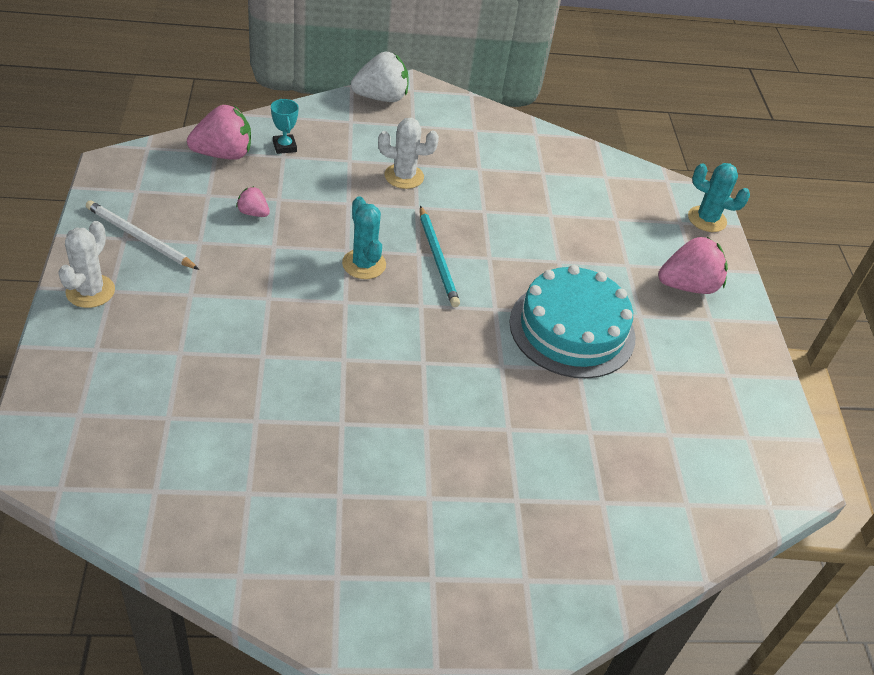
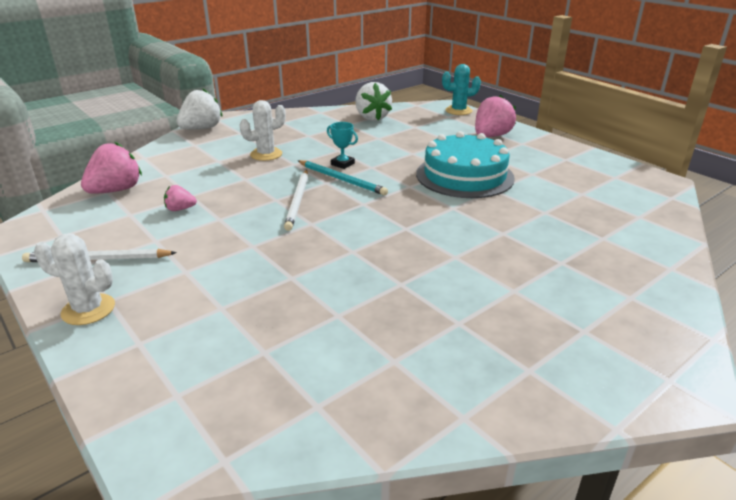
camera: 30 degrees left, 15 degrees down
(90, 291) = (88, 309): white cactus -> white cactus turned 60 degrees counterclockwise
(284, 147) = (161, 171): turquoise trophy -> turquoise trophy (342, 164)
(364, 264) = (298, 201): turquoise cactus -> white pencil
(583, 175) = (372, 118): none -> white strawberry

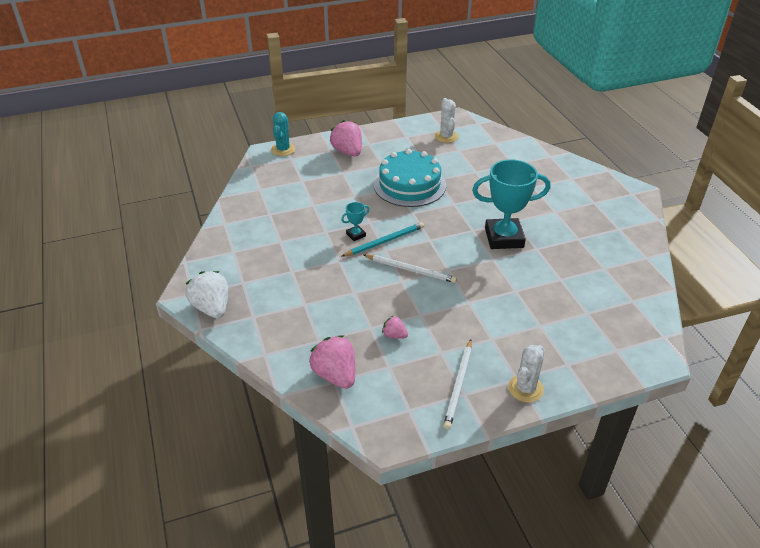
camera: 70 degrees left, 10 degrees up
(180, 209) = (394, 335): pink strawberry -> pink strawberry turned 105 degrees clockwise
(266, 154) = (309, 273): white cactus -> white cactus (446, 136)
(372, 118) = (264, 197): white strawberry -> none
(406, 253) = (504, 238): none -> turquoise trophy

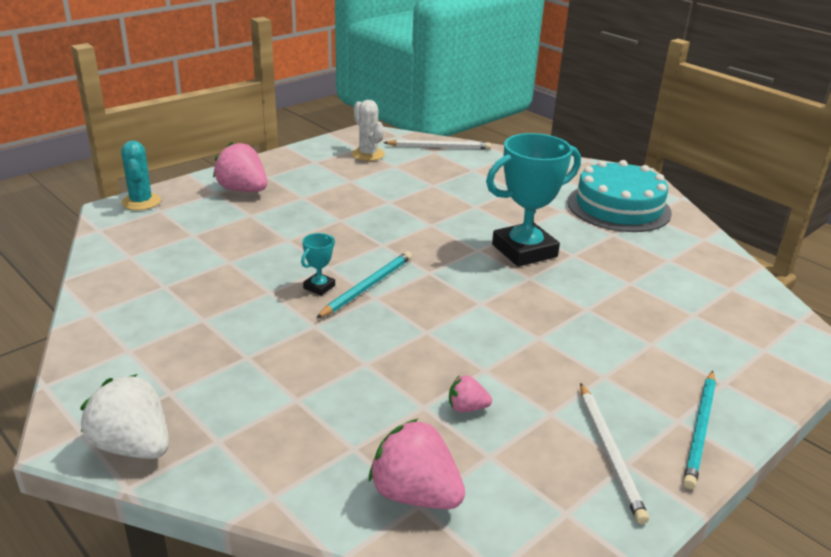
camera: 25 degrees left, 10 degrees down
(409, 185) = (356, 213): turquoise cake -> turquoise cake (618, 207)
(411, 270) = (429, 315): white pencil -> white pencil (439, 147)
(525, 389) = (700, 430): white cactus -> turquoise pencil

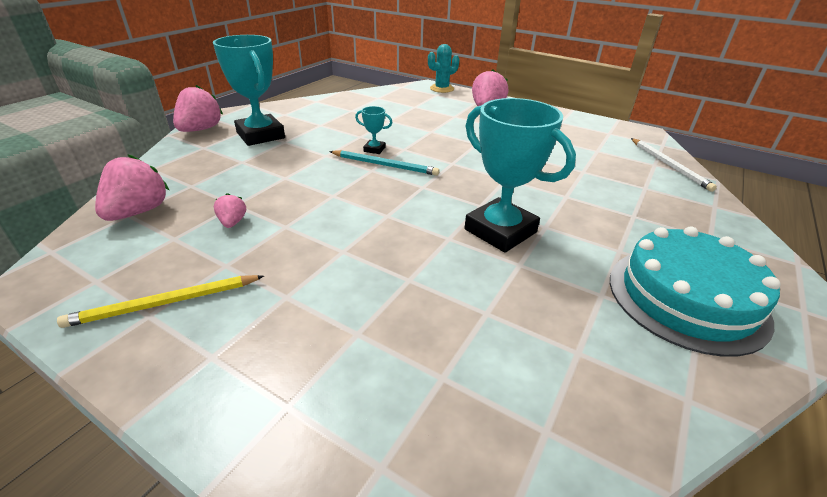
camera: 75 degrees right, 5 degrees up
(133, 446) = (201, 129): white strawberry -> pink strawberry
(207, 378) = (260, 135): none -> turquoise trophy
(368, 154) = (603, 138): white cactus -> none
(609, 453) = (165, 303): white pencil -> yellow pencil
(700, 430) = (191, 375): turquoise pencil -> none

